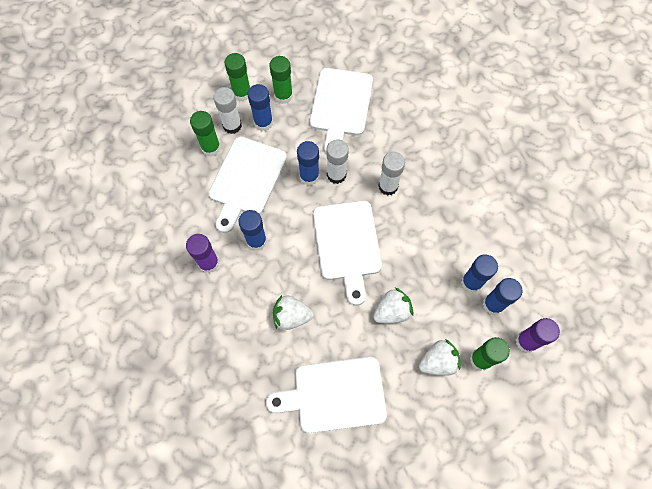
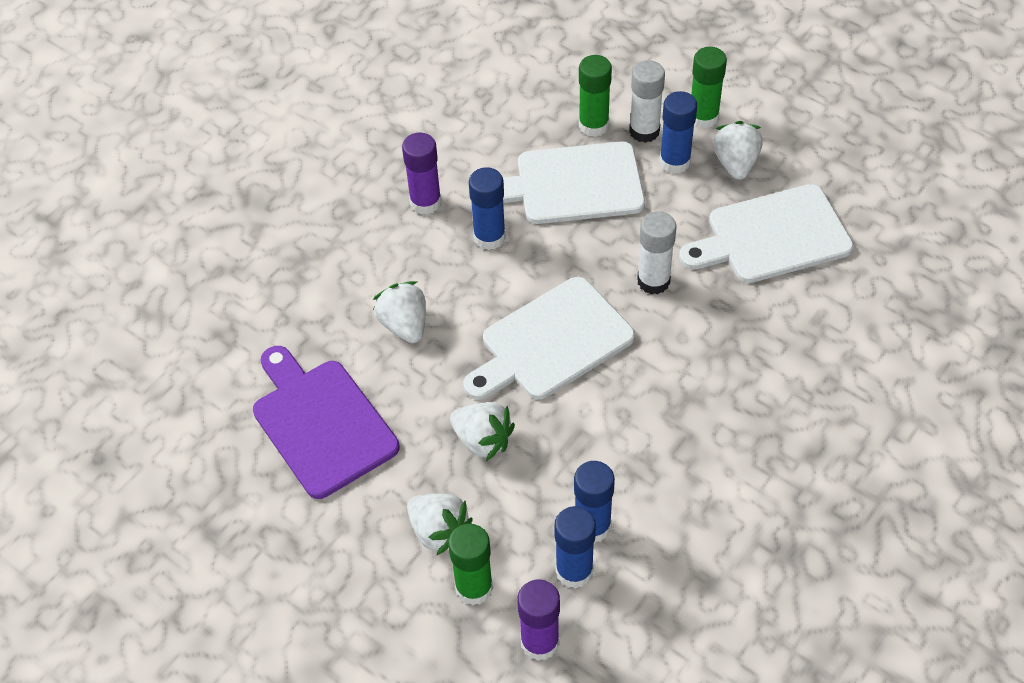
camera: 65 degrees right, 15 degrees down
(283, 96) = (735, 164): green glue stick -> white strawberry
(309, 176) = (628, 251): blue glue stick -> none
(334, 395) = (321, 423): white cutting board -> purple cutting board
(388, 186) = (680, 352): white glue stick -> none

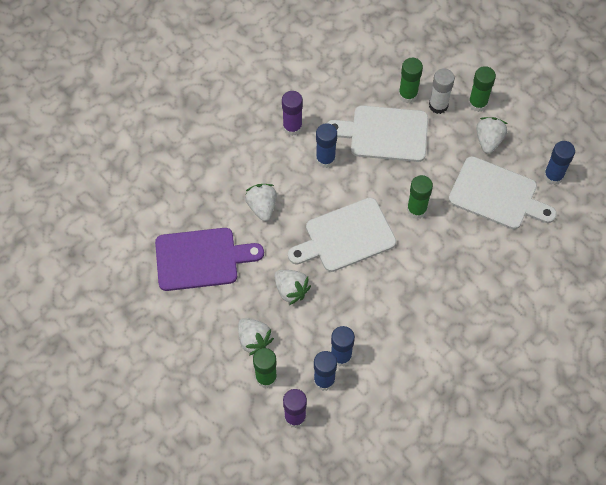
camera: 10 degrees right, 10 degrees up
(321, 423) = (201, 259): purple cutting board -> purple cutting board turned 105 degrees clockwise
(653, 281) = (416, 210): white glue stick -> green glue stick
(674, 162) = (451, 131): blue glue stick -> blue glue stick (553, 176)
(772, 236) = (497, 195): white cutting board -> white cutting board turned 150 degrees counterclockwise

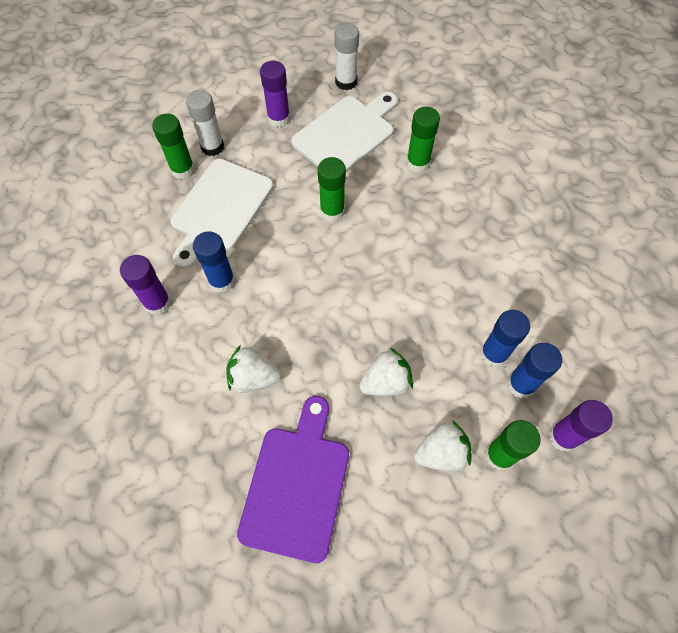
camera: 70 degrees left, 0 degrees up
(346, 236) = (336, 294): white cutting board -> none
(477, 103) = (229, 112): green glue stick -> green glue stick (417, 163)
(488, 140) = (278, 118): white strawberry -> purple glue stick
(553, 176) = (346, 82): blue glue stick -> white glue stick

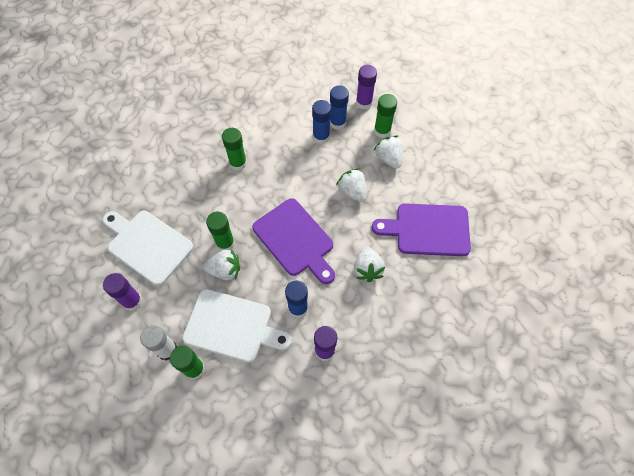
camera: 100 degrees left, 0 degrees up
(294, 208) = (225, 270): none -> white strawberry
(320, 292) = (295, 240): none -> purple cutting board
(346, 82) = (88, 254): white glue stick -> none
(417, 163) = (174, 192): green glue stick -> green glue stick (238, 163)

